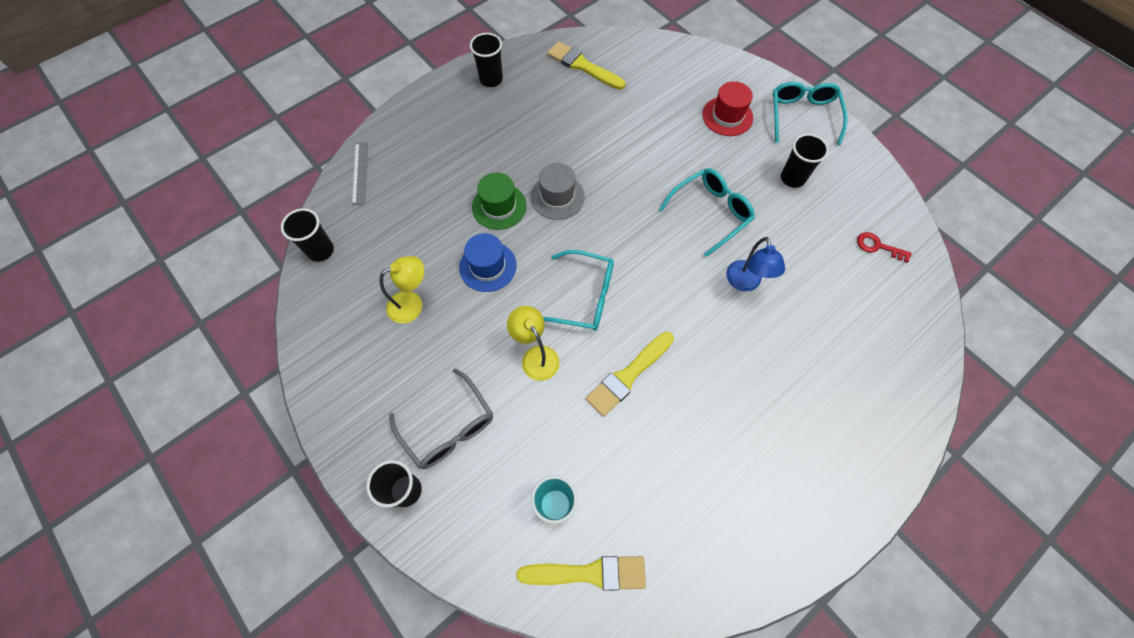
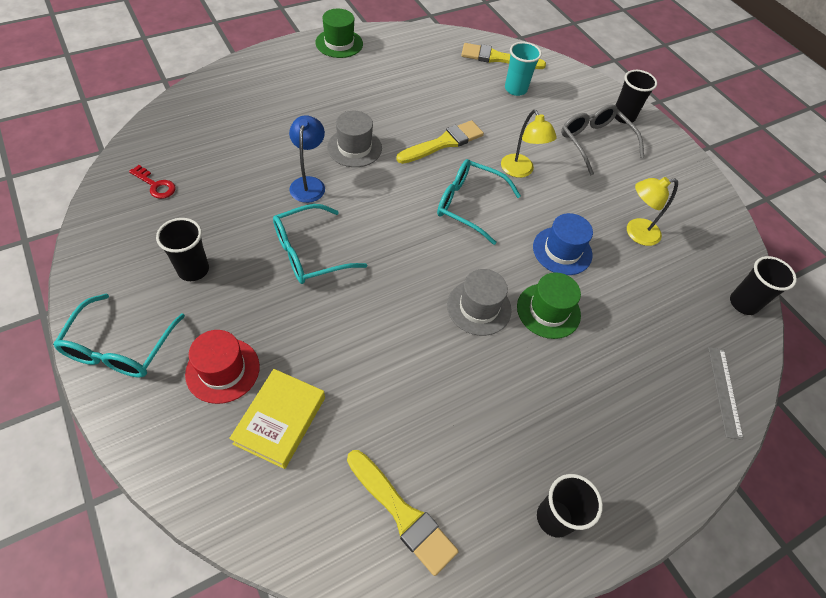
camera: 175 degrees left, 10 degrees down
(675, 96) = (280, 420): none -> yellow book
(721, 341) = (354, 148): none -> grey hat
(819, 532) = (339, 43): none -> green hat

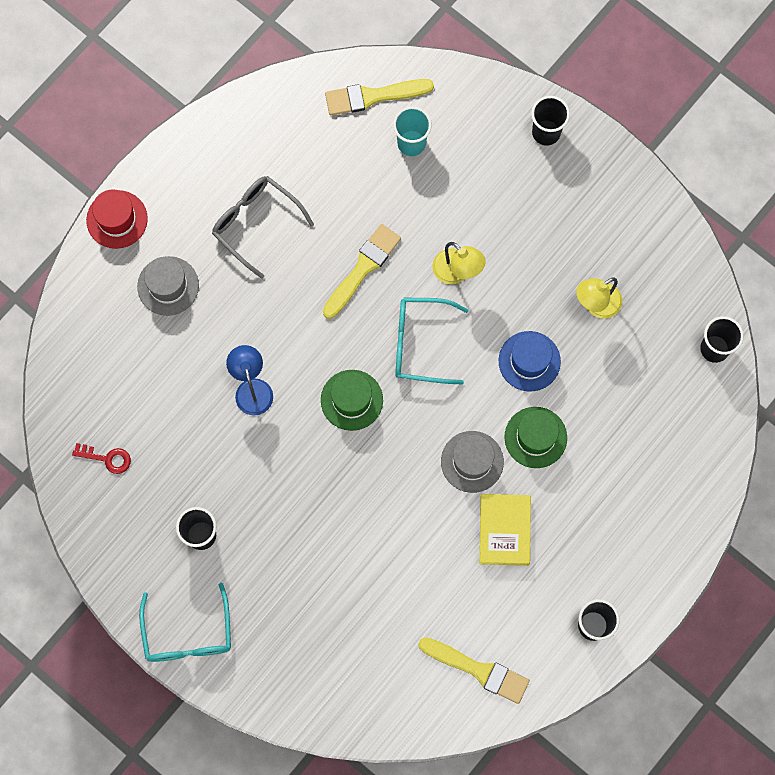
camera: 15 degrees left, 20 degrees up
(222, 370) = (283, 617): red hat -> red hat (117, 219)
(280, 420) = (351, 639): yellow book -> yellow book (504, 530)
(309, 253) = (294, 471): turquoise glasses -> none
(339, 43) = (178, 160): green hat -> green hat (351, 400)
(354, 148) = (274, 319): grey hat -> grey hat (168, 286)
(594, 142) = (523, 191): grey glasses -> grey glasses (255, 223)
(724, 391) = (709, 454): grey ruler -> none

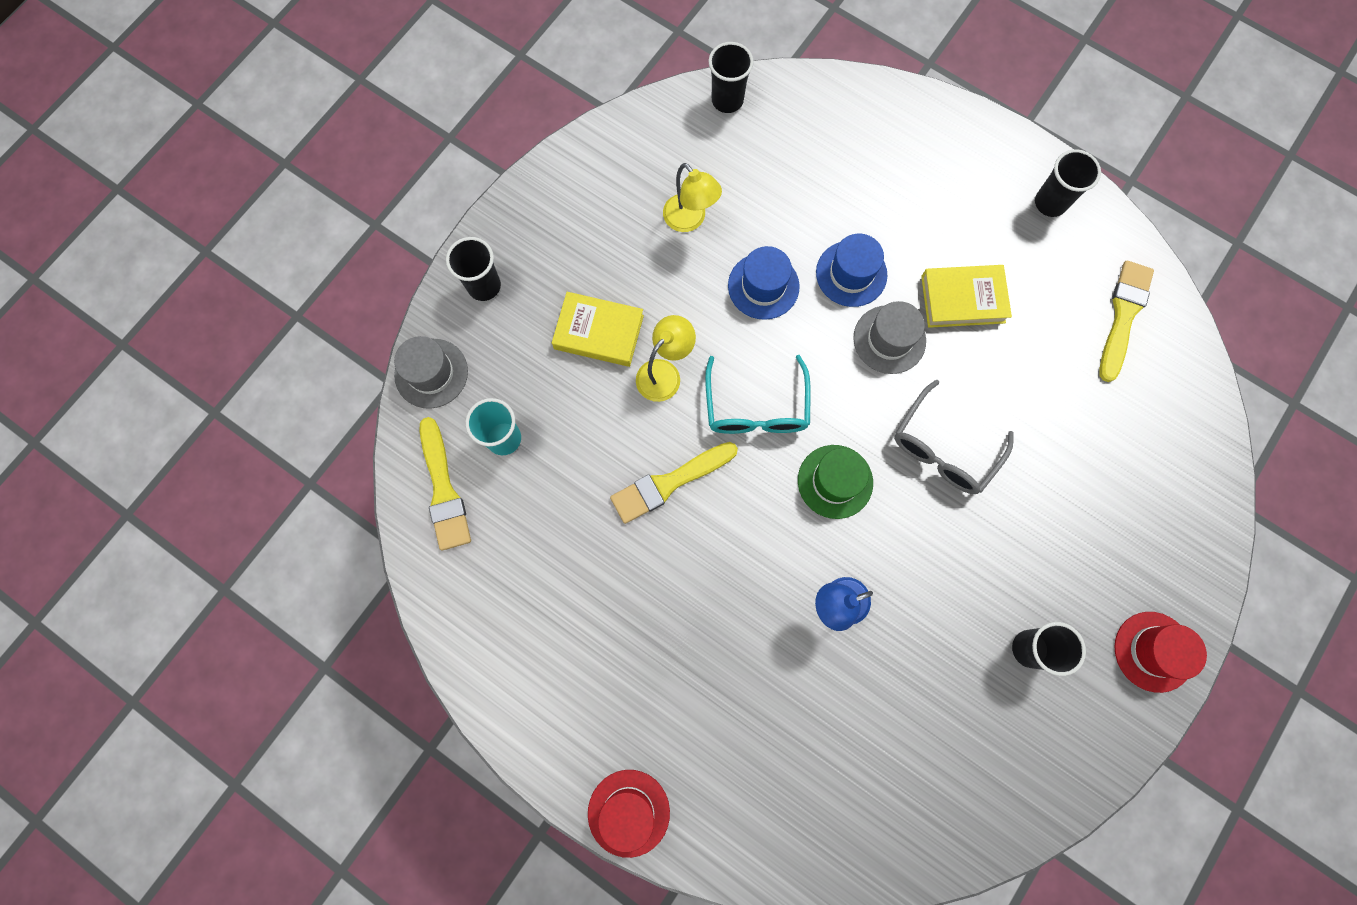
camera: 95 degrees left, 0 degrees up
(107, 458) = (952, 785): red key -> none
(168, 286) = (714, 730): grey hat -> grey hat (431, 373)
(188, 634) = (1153, 651): turquoise glasses -> red hat
(255, 223) = (621, 623): grey glasses -> grey glasses (943, 449)
(362, 268) = (669, 483): yellow brush -> yellow brush turned 60 degrees counterclockwise
(497, 222) = (599, 332): none -> yellow book
(535, 437) = (851, 274): green hat -> blue hat

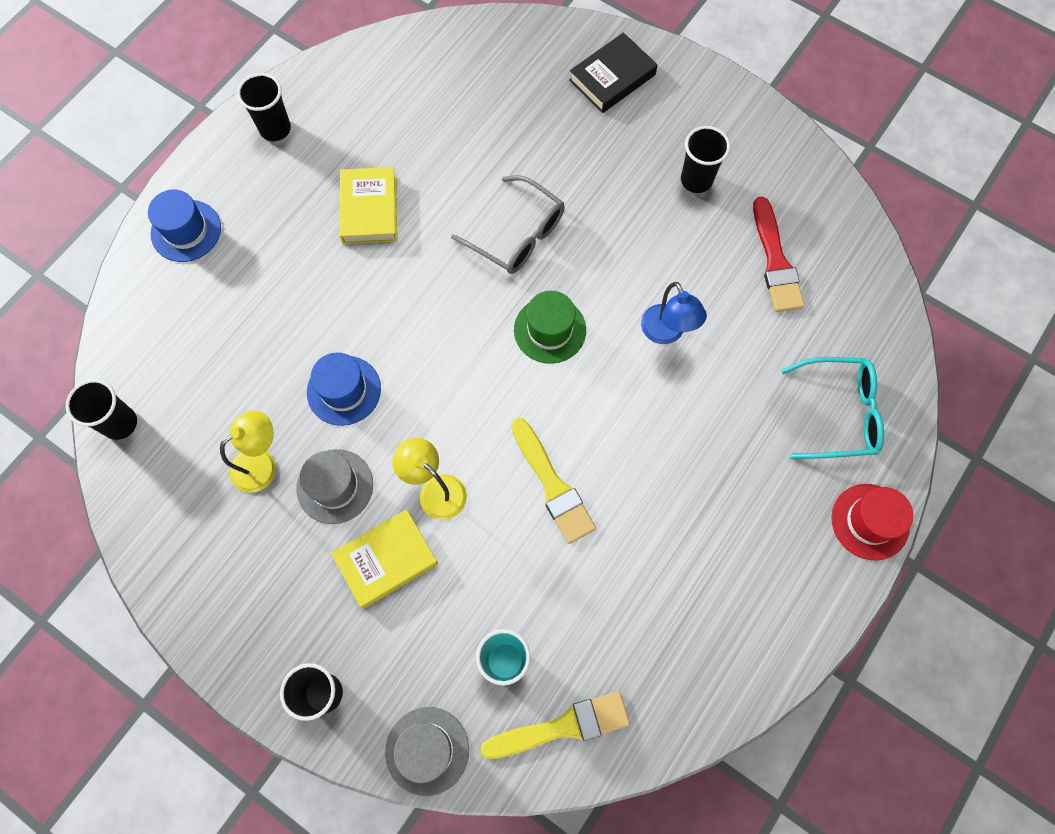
camera: 90 degrees left, 5 degrees down
(599, 332) = (386, 560): yellow book -> yellow book turned 45 degrees clockwise
(756, 408) = (475, 400): turquoise glasses -> turquoise glasses (839, 413)
(851, 274) = (336, 306): blue hat -> blue hat (186, 231)
(889, 339) = (407, 275): grey hat -> grey hat (335, 486)
(931, 735) = (775, 261): none -> red brush
(1123, 315) = (393, 81): yellow brush -> none
(1153, 651) = (692, 90): red hat -> none
(1159, 555) = (612, 77): none -> black book

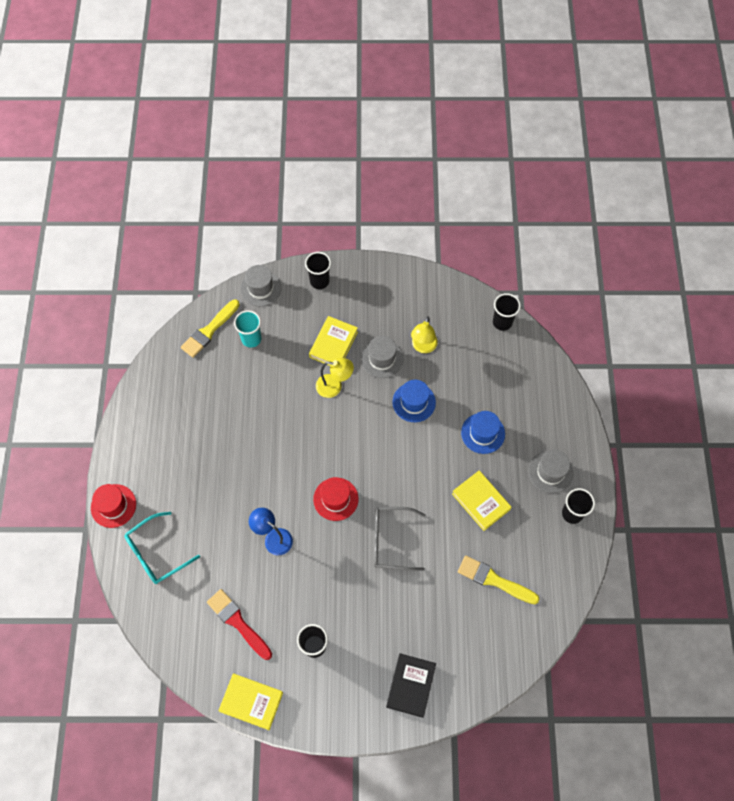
camera: 145 degrees right, 5 degrees down
(186, 231) = (562, 426): blue hat -> blue hat (483, 433)
(254, 188) = (550, 472): none -> grey hat
(550, 330) = (336, 499): green hat -> red hat
(552, 485) = (281, 424): yellow brush -> yellow brush (494, 580)
(809, 168) = (251, 702): none -> yellow book

